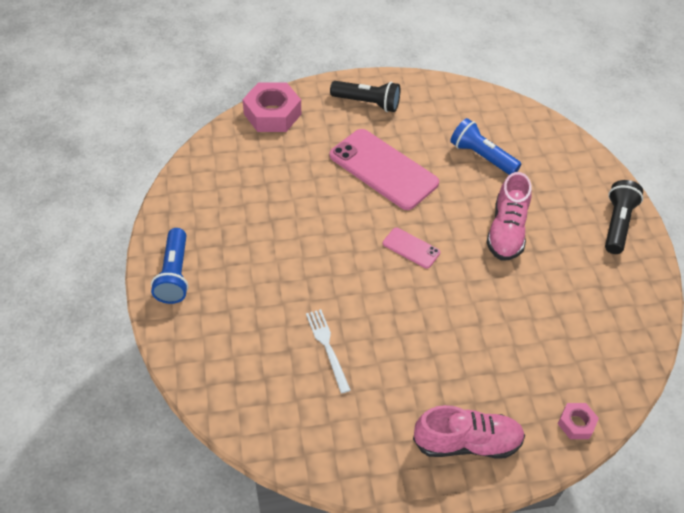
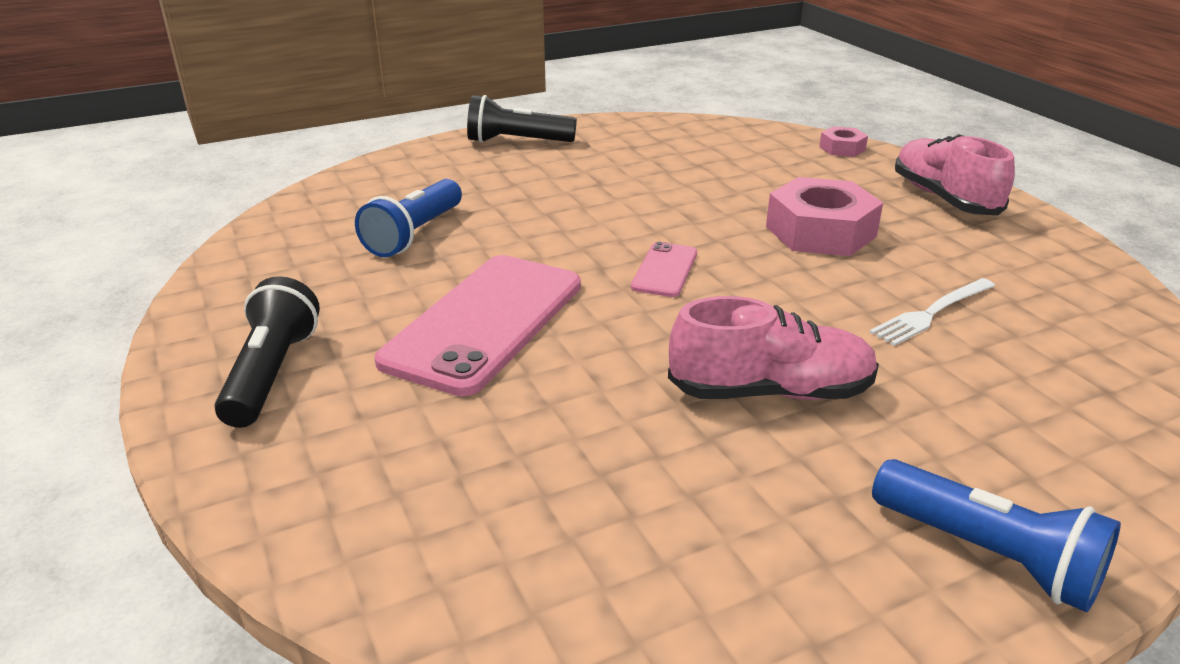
camera: 105 degrees left, 20 degrees down
(175, 274) = (988, 554): blue flashlight -> blue flashlight turned 60 degrees clockwise
(272, 114) = (331, 526): pink nut -> pink nut (820, 231)
(506, 231) = (575, 203): pink shoe -> pink shoe (771, 392)

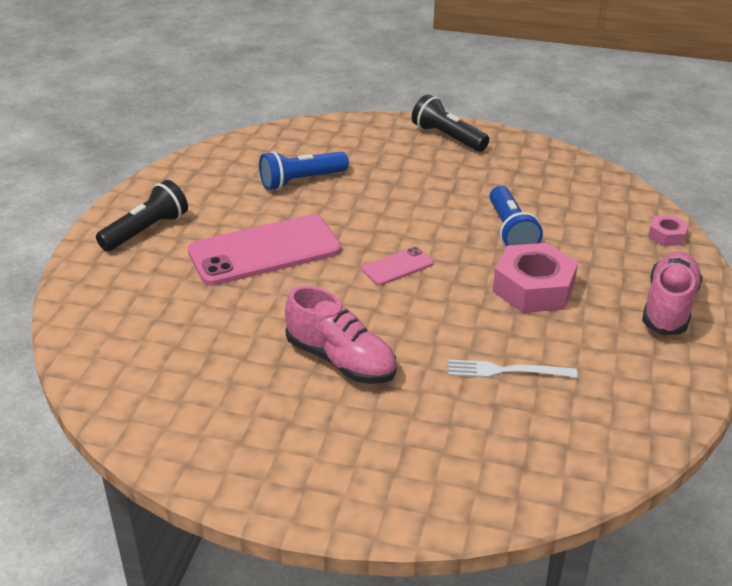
camera: 40 degrees right, 5 degrees up
(988, 554) = (311, 485): blue flashlight -> blue flashlight (510, 231)

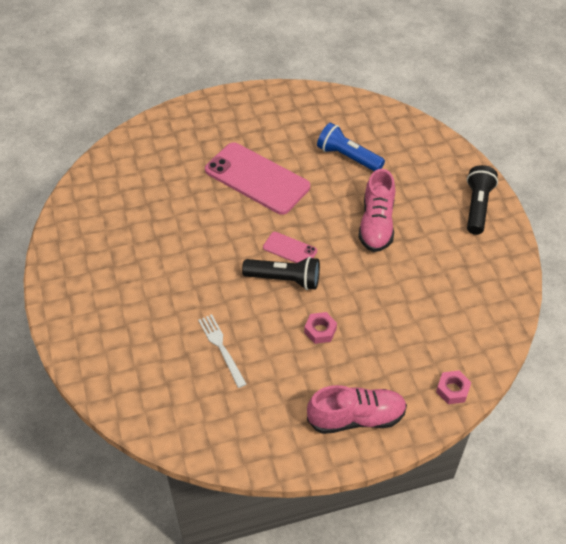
camera: 60 degrees right, 15 degrees up
(146, 230) = (236, 117): black flashlight -> black flashlight (284, 279)
(341, 360) = (178, 264): pink shoe -> pink shoe (376, 224)
(510, 231) = (379, 292): blue flashlight -> none
(533, 288) = (320, 330): pink nut -> pink nut, size x0.50

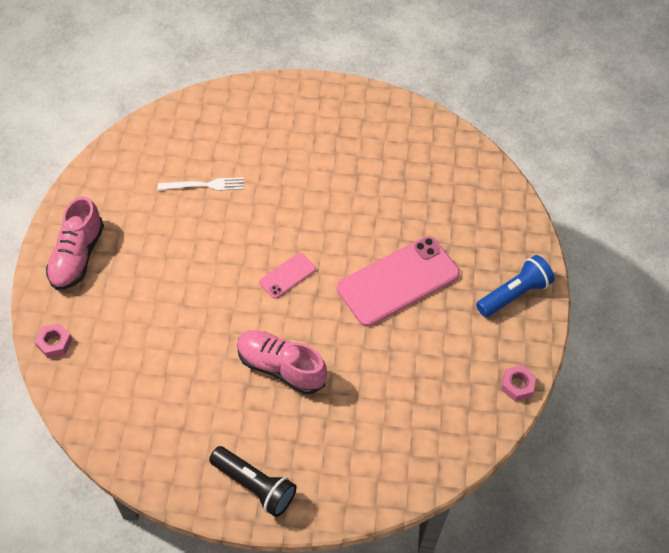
camera: 110 degrees right, 5 degrees up
(284, 279) = (253, 258): black flashlight -> none
(320, 330) = (179, 264): pink nut -> pink nut (517, 385)
(348, 157) = (393, 382): blue flashlight -> blue flashlight (514, 294)

